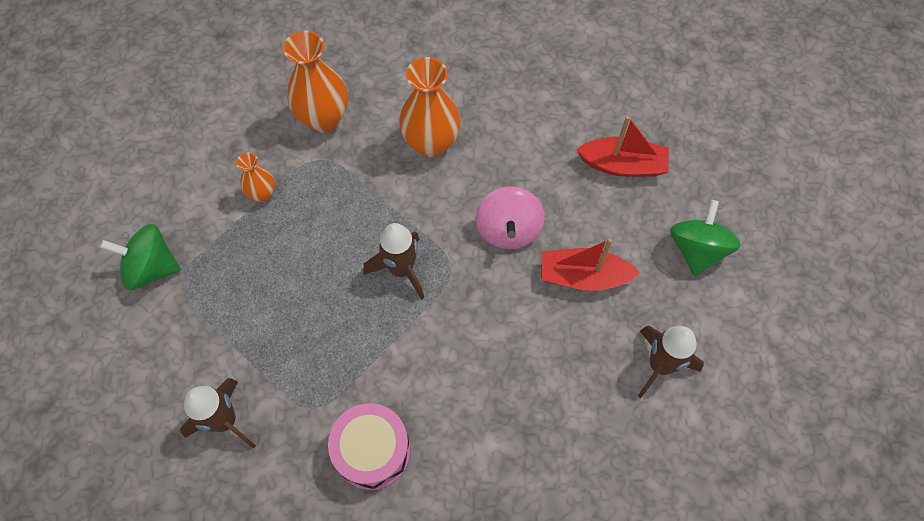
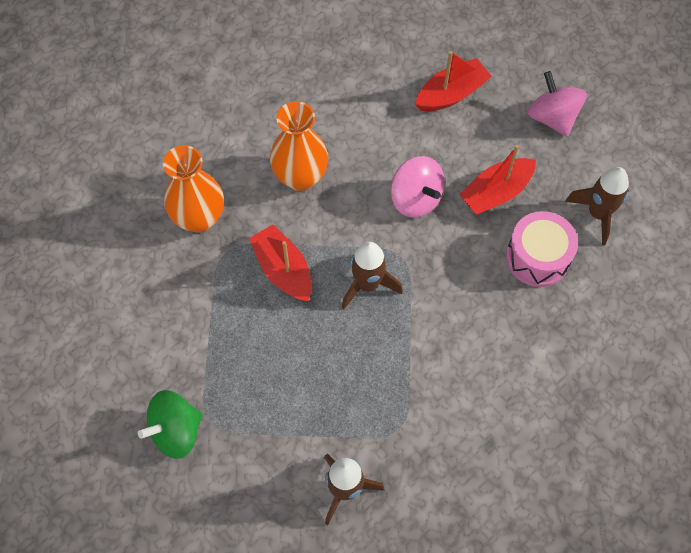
camera: 40 degrees left, 0 degrees up
(262, 194) = (208, 310): orange vase -> none
(347, 207) = (283, 270): none -> red boat
(372, 451) = (468, 422): pink drum -> pink drum (537, 257)
(697, 249) = (552, 117): green spinning top -> pink spinning top

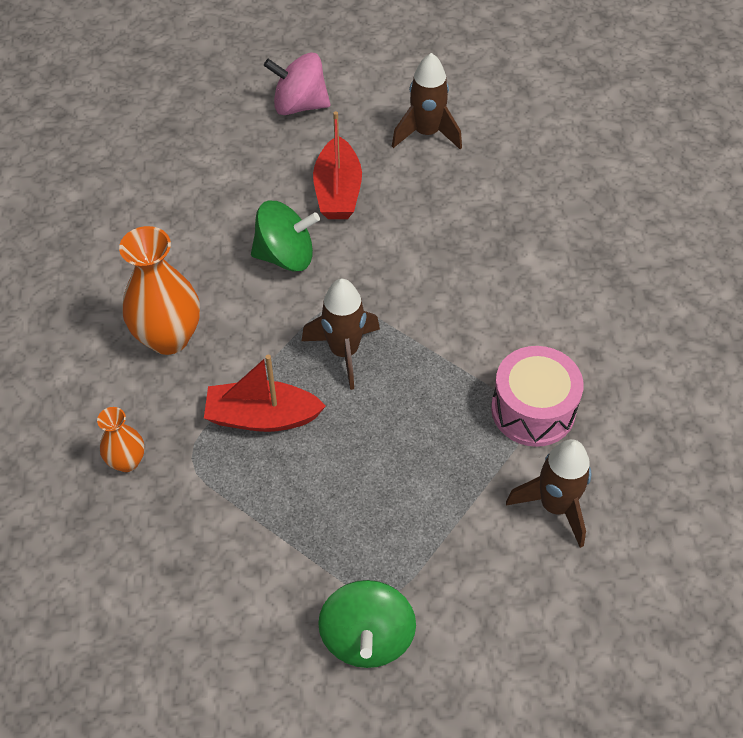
camera: 55 degrees left, 10 degrees down
(199, 218) = (127, 461): orange vase -> orange vase, size x0.54
(416, 198) = (286, 256): pink spinning top -> green spinning top
(451, 94) = (200, 161): red boat -> none
(537, 257) = (432, 201): pink drum -> pink drum (533, 410)

